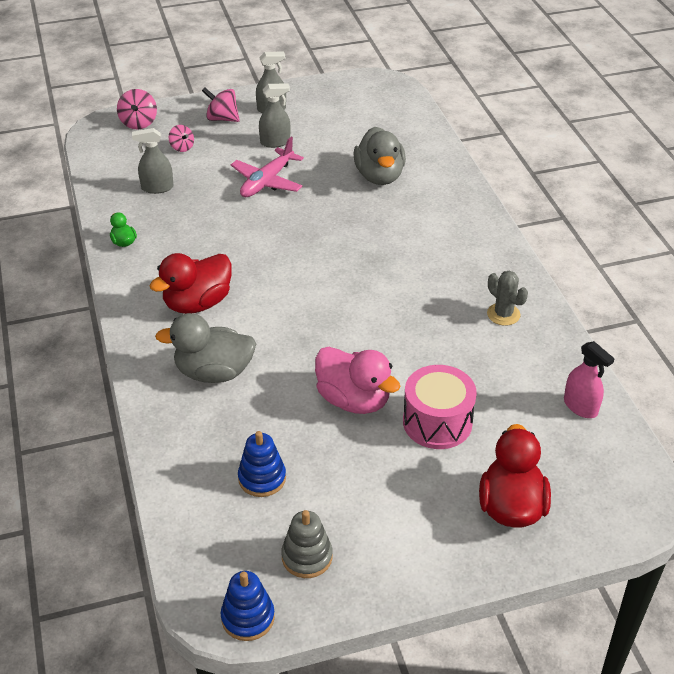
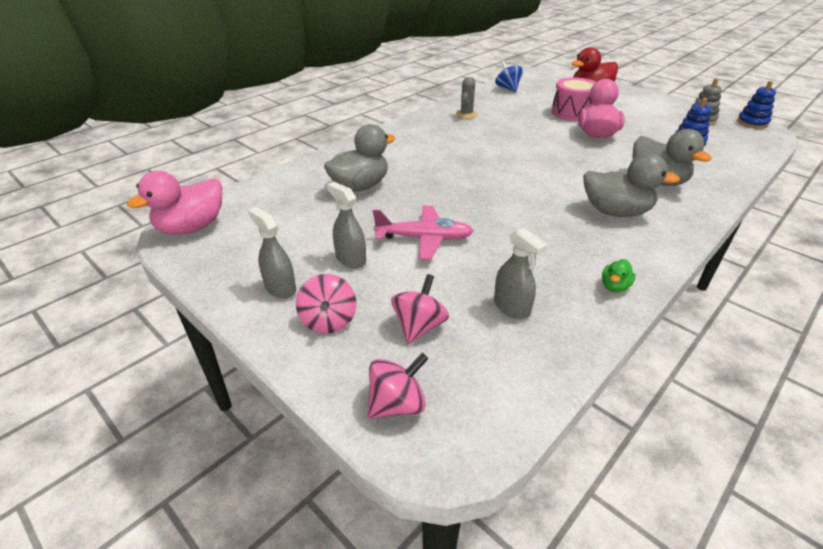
camera: 120 degrees left, 5 degrees down
(182, 147) = (419, 326): pink spinning top -> pink spinning top, size x1.51
(197, 303) = (615, 212): red duck -> grey duck
(382, 88) = (192, 227): none -> pink duck
(580, 406) = (507, 88): pink spray bottle -> blue spinning top

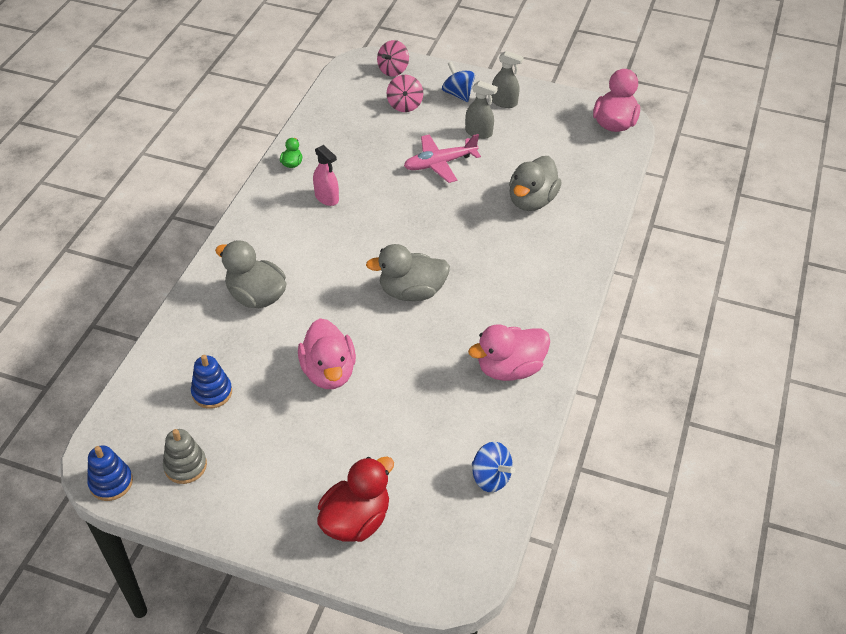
camera: 155 degrees right, 10 degrees up
(328, 321) = (458, 94): pink spinning top -> blue spinning top
(466, 114) = (509, 368): grey cactus -> pink duck
(511, 307) = (355, 131): grey spray bottle -> none
(572, 113) = (370, 424): pink drum -> none
(574, 237) = (327, 198): none -> pink spray bottle
(615, 212) = (296, 237): grey duck -> grey duck (411, 292)

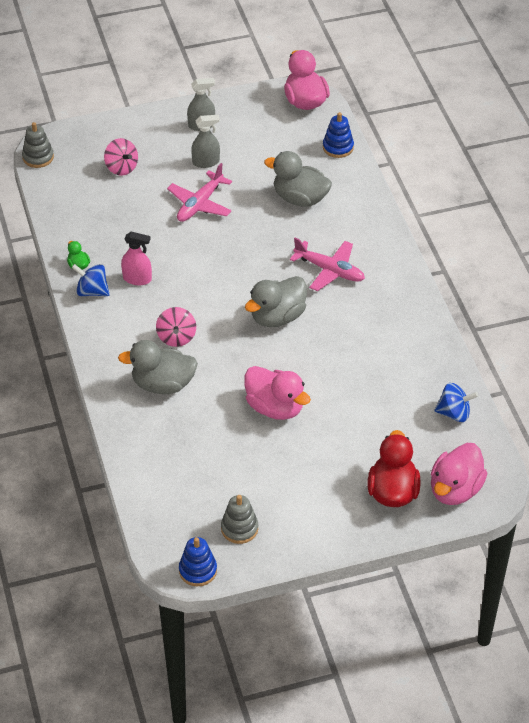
camera: 35 degrees left, 0 degrees up
(212, 392) = (204, 470): blue stacking toy -> blue stacking toy (338, 147)
(348, 68) = (38, 157): none -> grey stacking toy
(393, 70) = (80, 140): pink spinning top -> pink spinning top (176, 337)
(458, 94) = (156, 136): blue spinning top -> blue spinning top (92, 291)
(498, 276) = (329, 270): none -> pink plane
(509, 368) = (399, 333): pink duck -> pink duck (455, 490)
(531, 201) = (300, 198): grey duck -> grey duck turned 120 degrees clockwise

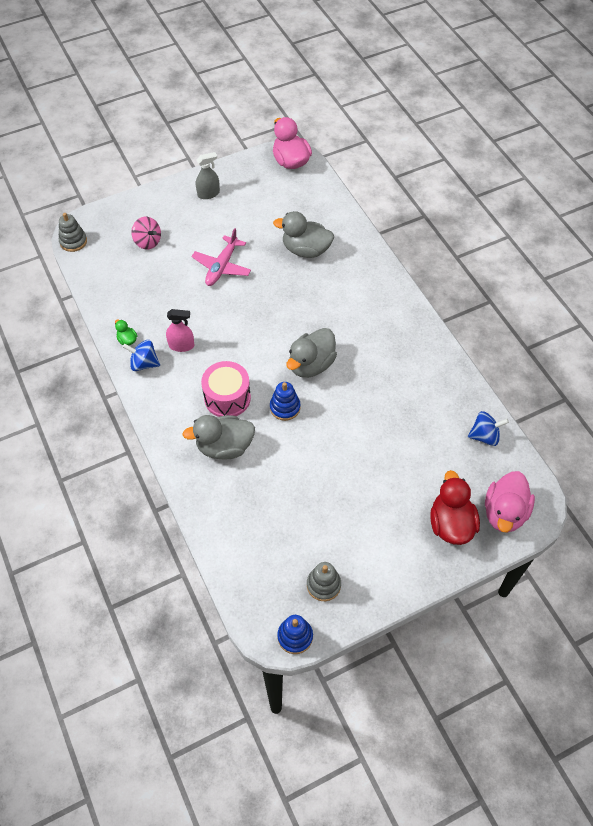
camera: 10 degrees left, 10 degrees up
(176, 337) = (227, 398): pink spinning top -> pink drum
(206, 162) = (219, 227): grey spray bottle -> none
(275, 407) = (328, 454): pink duck -> none
(329, 270) = (346, 314): pink plane -> none
(338, 147) = (327, 199): blue stacking toy -> blue stacking toy (285, 407)

